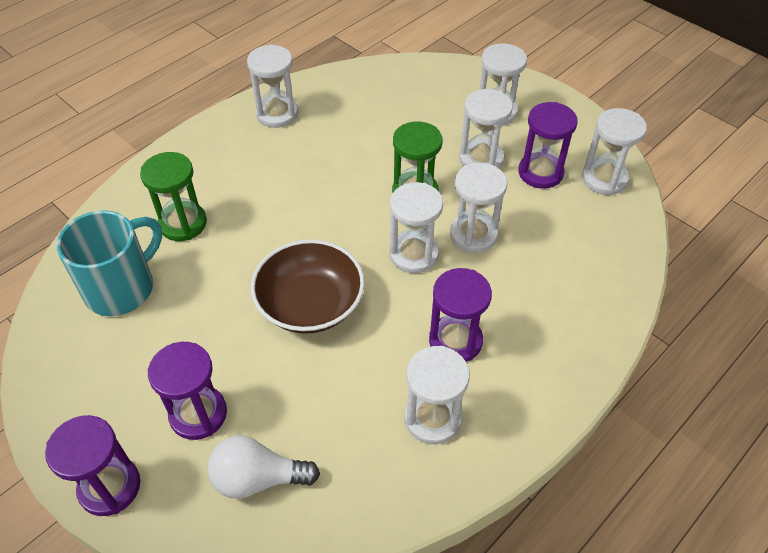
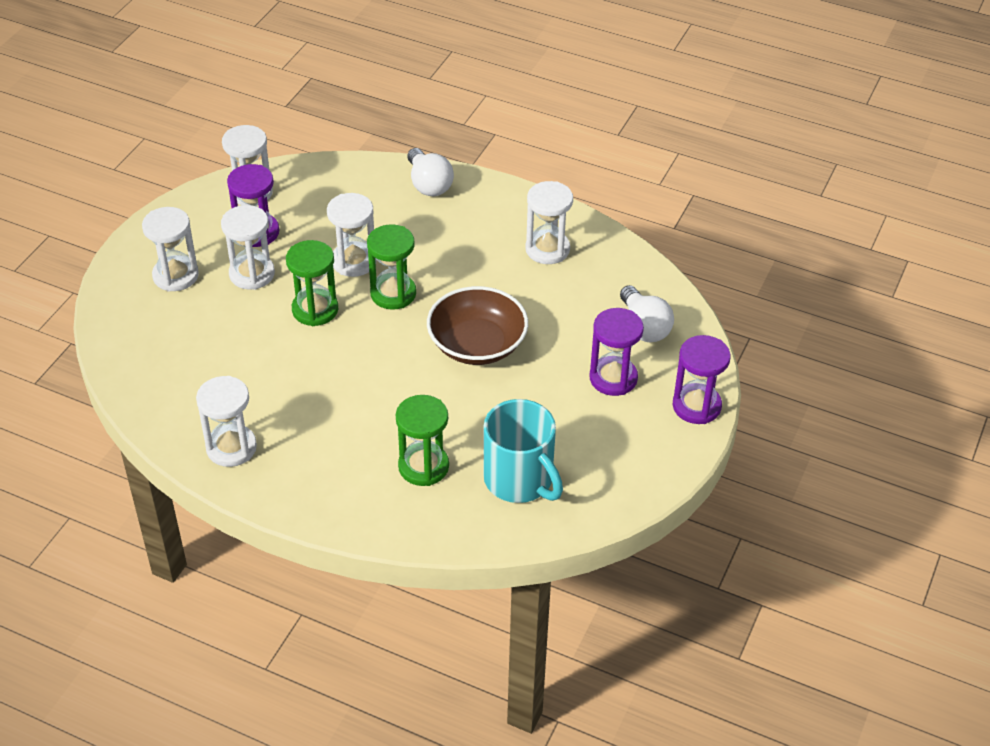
camera: 110 degrees left, 5 degrees down
(122, 288) = (520, 480): turquoise mug -> turquoise mug turned 150 degrees counterclockwise
(413, 254) = (393, 293): white hourglass -> green hourglass
(455, 341) = (473, 251): purple hourglass -> none
(586, 330) = (428, 184): none -> white light bulb

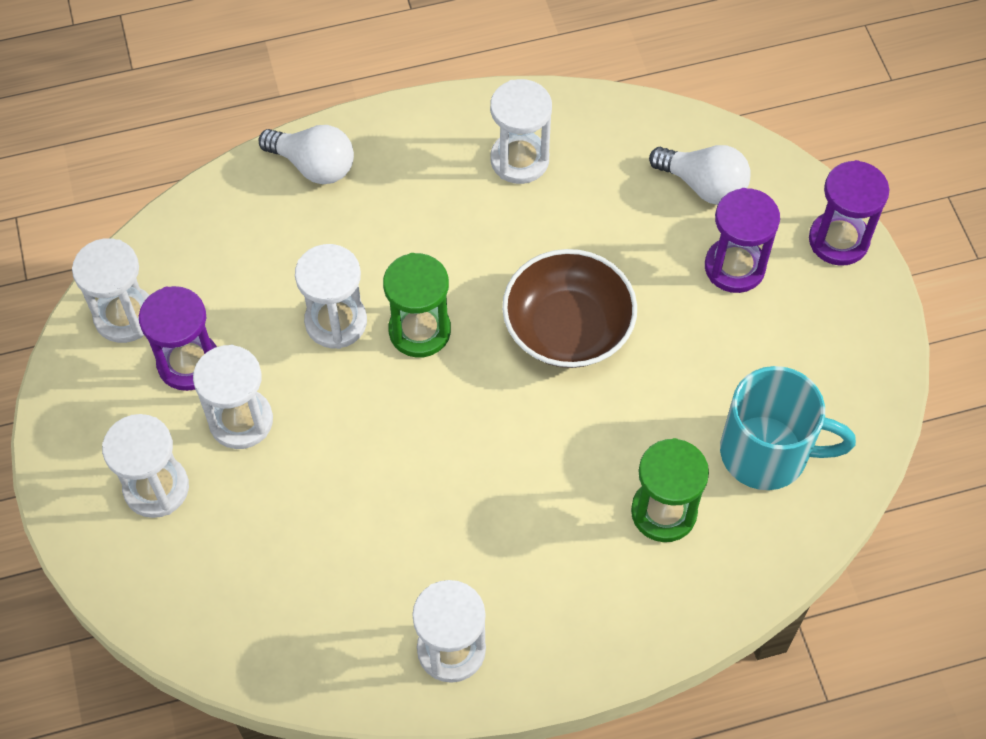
camera: 40 degrees left, 15 degrees up
(315, 310) = (358, 413): green hourglass -> none

